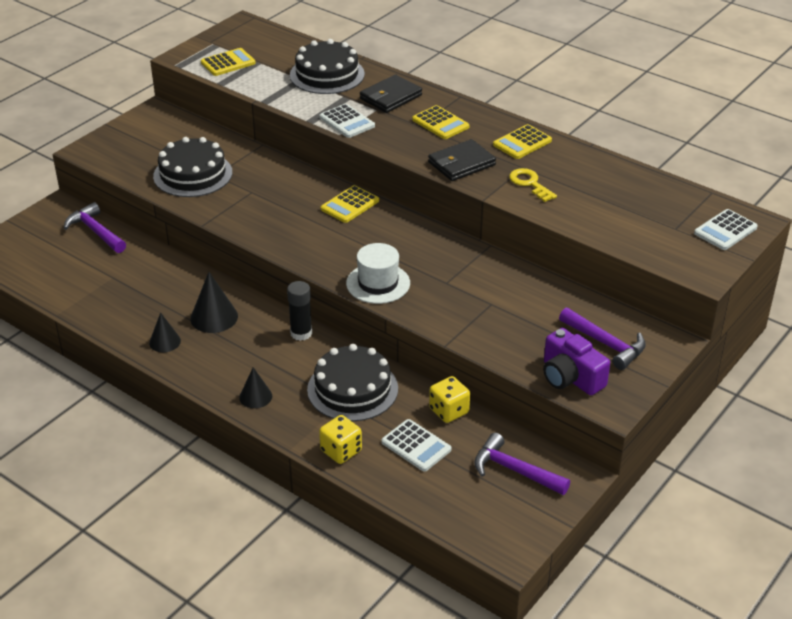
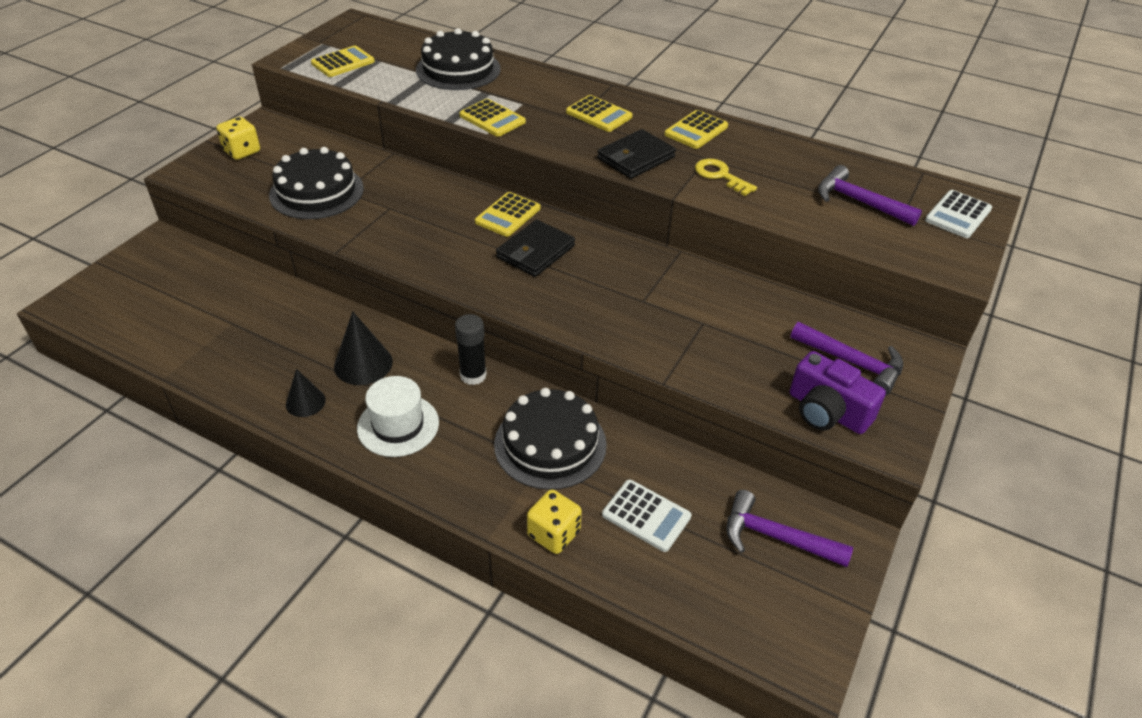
camera: 10 degrees left, 5 degrees up
(95, 231) = (206, 267): purple hammer -> purple hammer (858, 202)
(255, 396) = (431, 467): black cone -> none
(347, 122) = (492, 119): white calculator -> yellow calculator
(378, 283) = (562, 308): white hat -> white hat (398, 425)
(391, 97) = (535, 89): black wallet -> black wallet (535, 252)
(449, 411) = (673, 462): yellow dice -> yellow dice (242, 151)

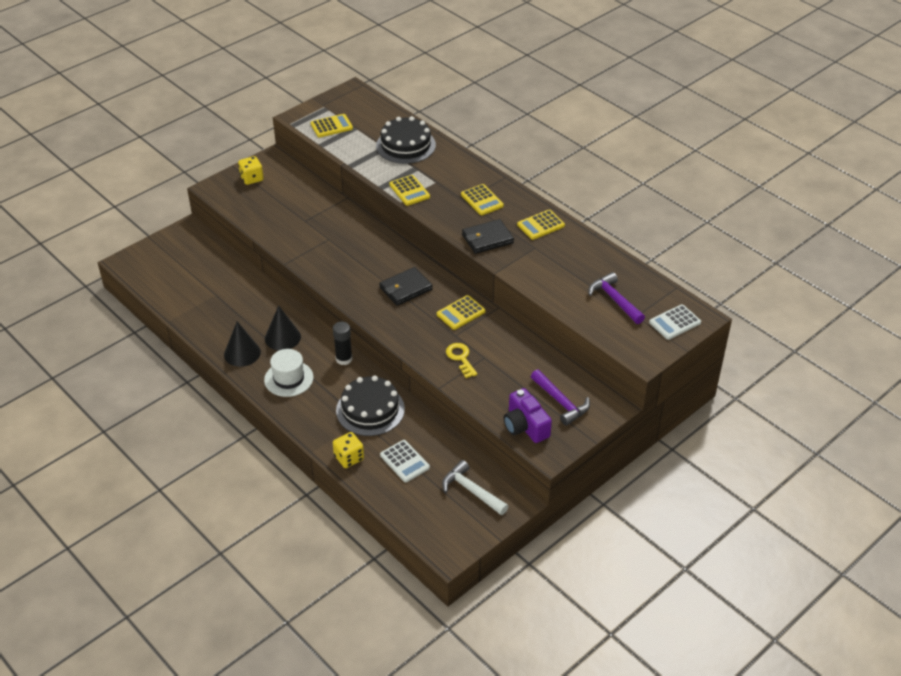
camera: 20 degrees right, 0 degrees up
(305, 402) = (242, 353): black cone -> black cone, size x1.55
(316, 191) = (288, 218): black cake -> none
(508, 215) = (400, 259): yellow calculator -> yellow calculator (461, 313)
(720, 176) = (535, 263): yellow key -> yellow key (461, 358)
(775, 537) = (471, 490): purple hammer -> white hammer

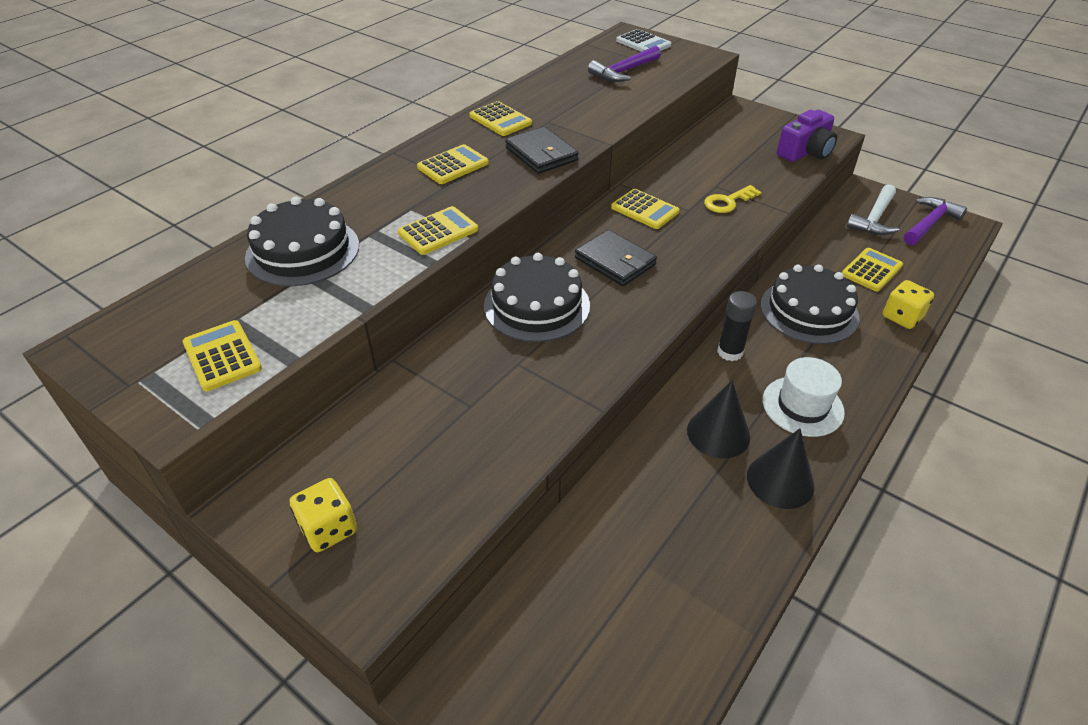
camera: 100 degrees left, 0 degrees up
(373, 251) = (536, 305): none -> black cake
(404, 461) = (871, 270): white calculator -> yellow calculator
(561, 402) = (755, 134): purple hammer -> purple hammer (929, 223)

